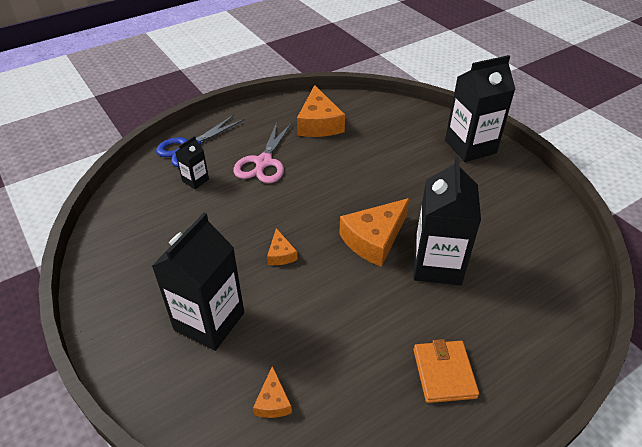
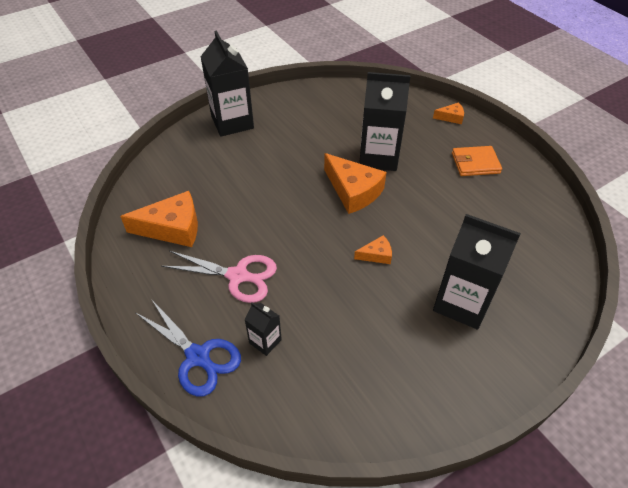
camera: 90 degrees left, 5 degrees up
(273, 401) = (524, 253): orange cheese -> orange cheese (451, 117)

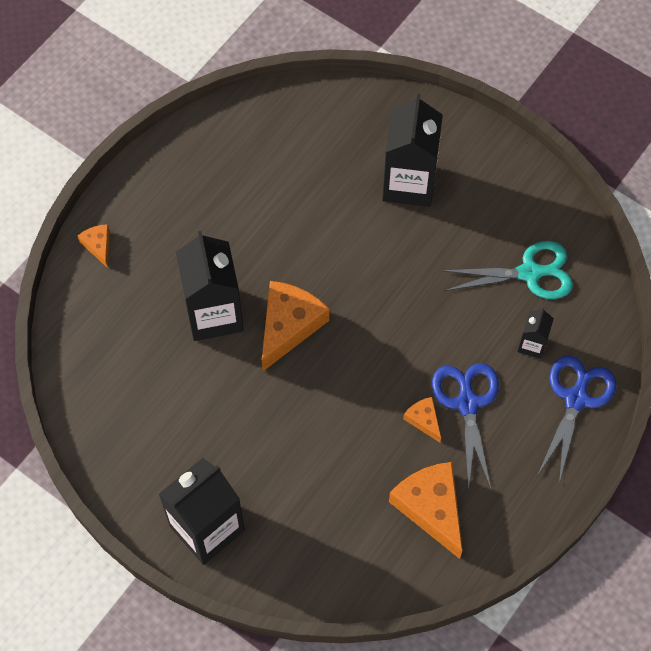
camera: 110 degrees left, 15 degrees up
(239, 276) = (467, 402): pink scissors -> blue scissors
(336, 368) = (530, 273): none -> turquoise scissors
(376, 255) = (379, 274): orange cheese -> orange cheese (424, 420)
(475, 163) = (186, 203): orange wallet -> none

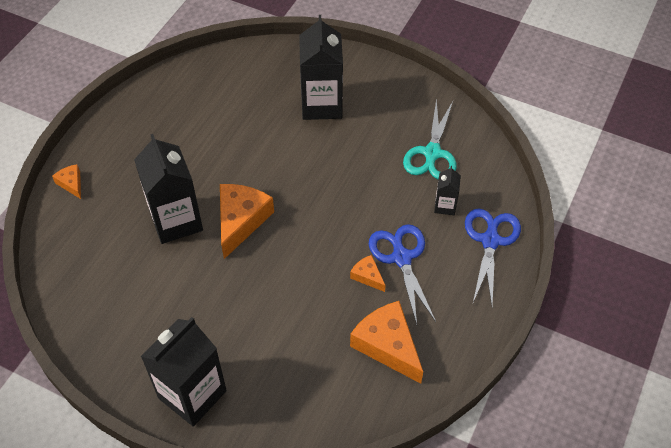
camera: 10 degrees left, 10 degrees down
(530, 273) = (432, 154): turquoise scissors -> turquoise scissors turned 120 degrees clockwise

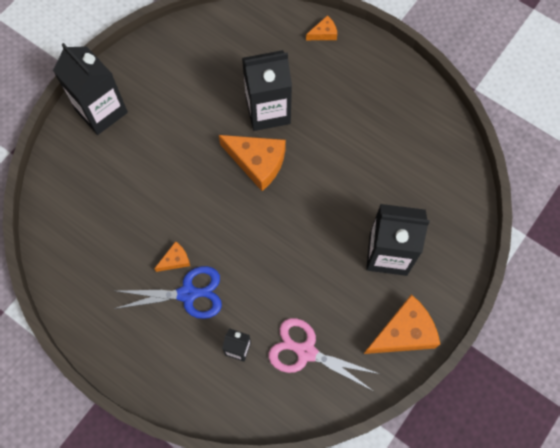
camera: 100 degrees right, 15 degrees up
(387, 345) = (103, 263): orange cheese -> orange cheese (404, 332)
(432, 154) = (305, 351): turquoise scissors -> pink scissors
(490, 240) = (189, 383): blue scissors -> none

